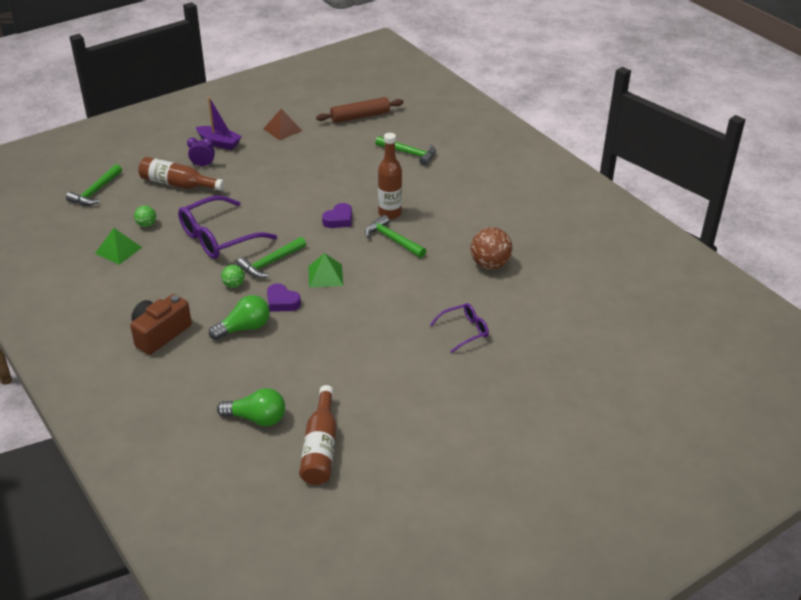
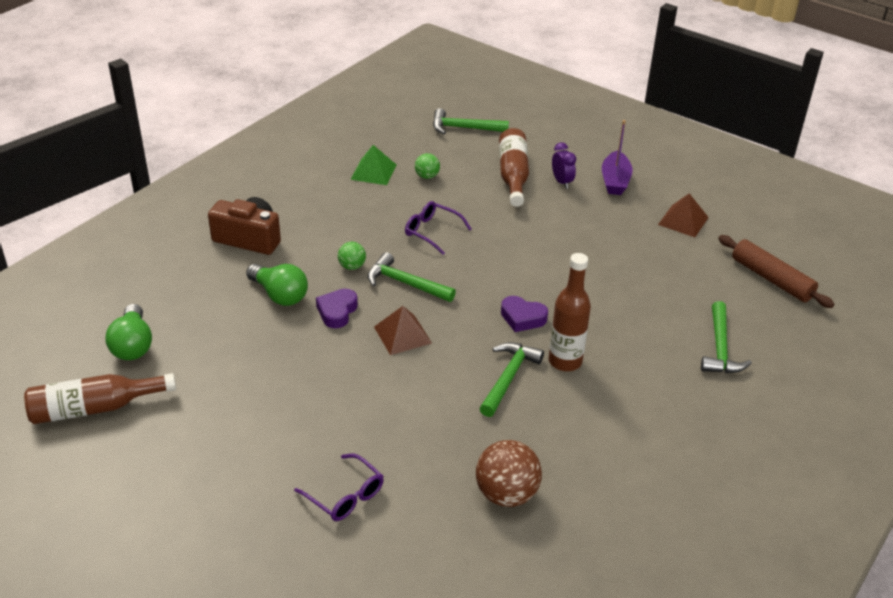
camera: 70 degrees right, 0 degrees up
(219, 237) = (432, 232): purple glasses -> purple glasses, size x0.55
(325, 276) = (402, 334): green pyramid -> brown pyramid

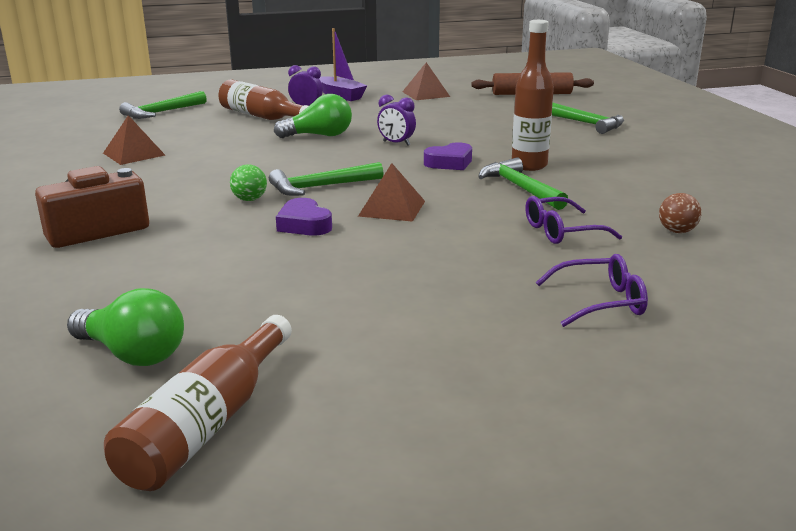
camera: 50 degrees left, 15 degrees down
(279, 295) = (222, 242): green light bulb -> green light bulb (319, 136)
(373, 172) = (134, 154): green pyramid -> brown pyramid
(427, 176) = (191, 140): green ball -> none
(432, 232) = (271, 159): purple glasses -> purple glasses (562, 231)
(506, 494) = (677, 231): brown ball -> brown ball, size x0.54
(534, 270) = (396, 143): none -> purple clock

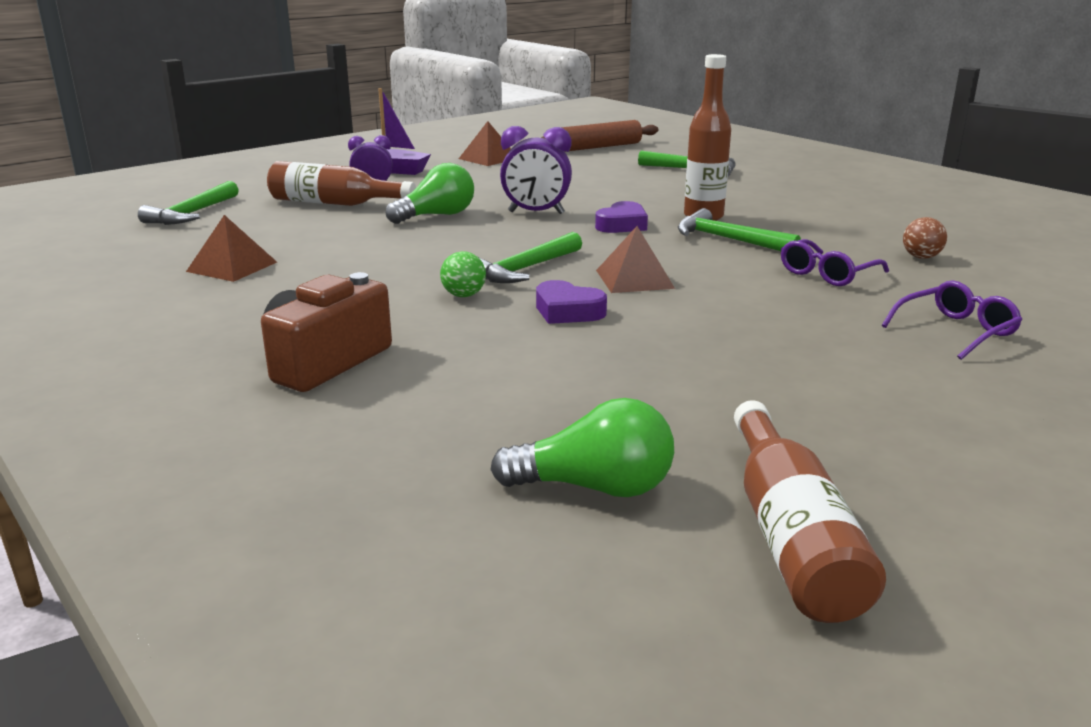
camera: 25 degrees left, 0 degrees up
(396, 143) = (536, 213): purple clock -> purple clock, size x1.52

